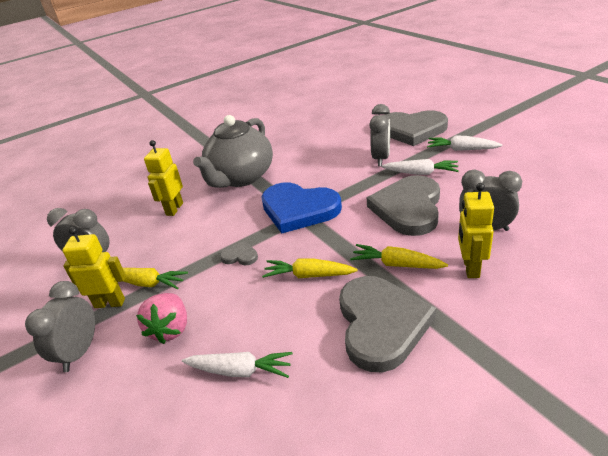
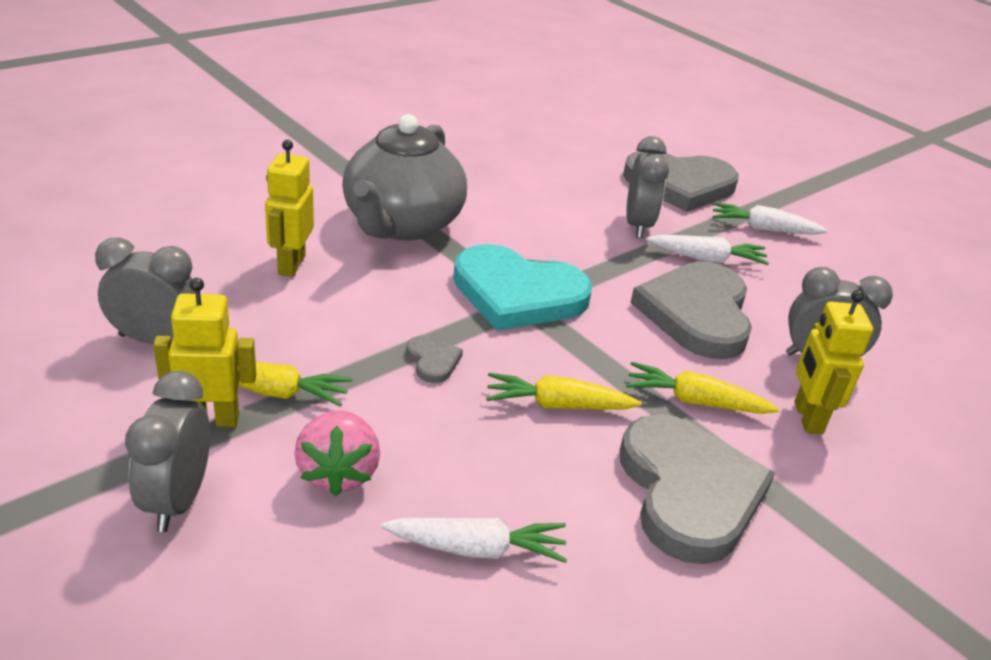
camera: 15 degrees left, 0 degrees up
(240, 256) = (433, 361): grey heart -> grey heart turned 60 degrees clockwise
(299, 209) = (517, 294): blue heart -> turquoise heart

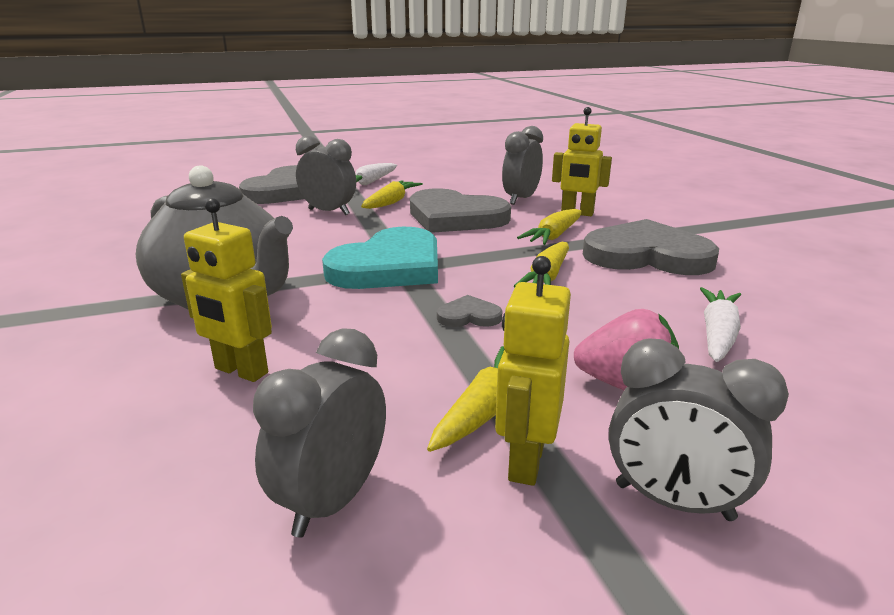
camera: 65 degrees left, 10 degrees down
(706, 259) = (391, 202): white carrot -> yellow carrot

